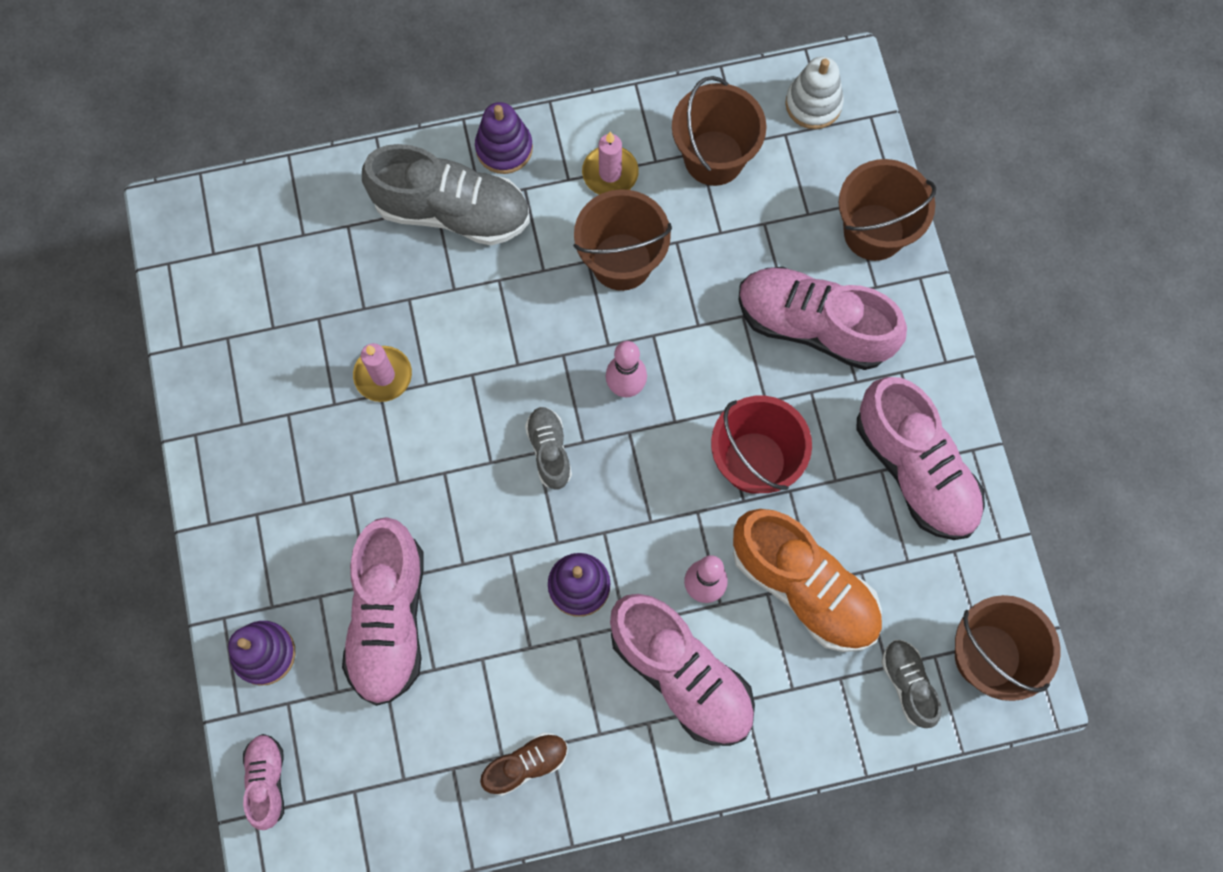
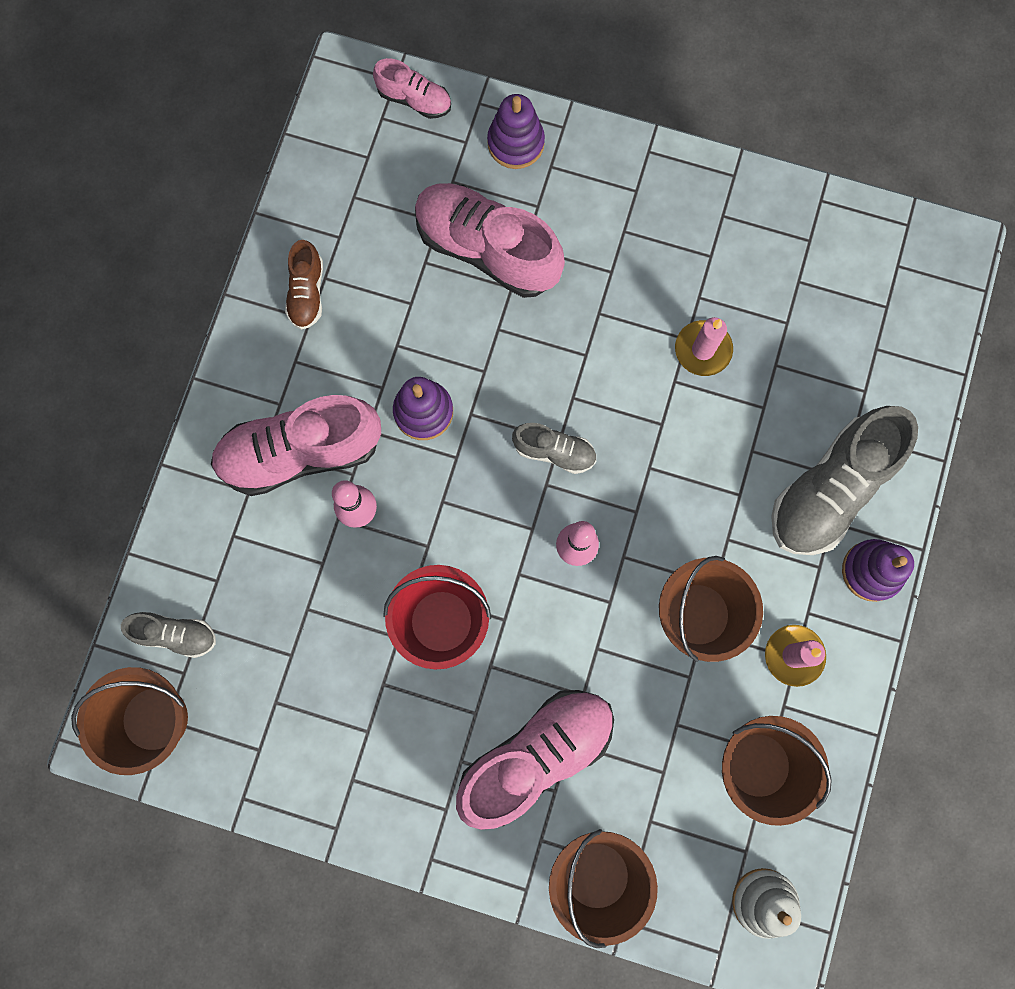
camera: 120 degrees right, 5 degrees up
(804, 587) = (308, 597): orange shoe -> none
(914, 469) = (350, 762): pink shoe -> none

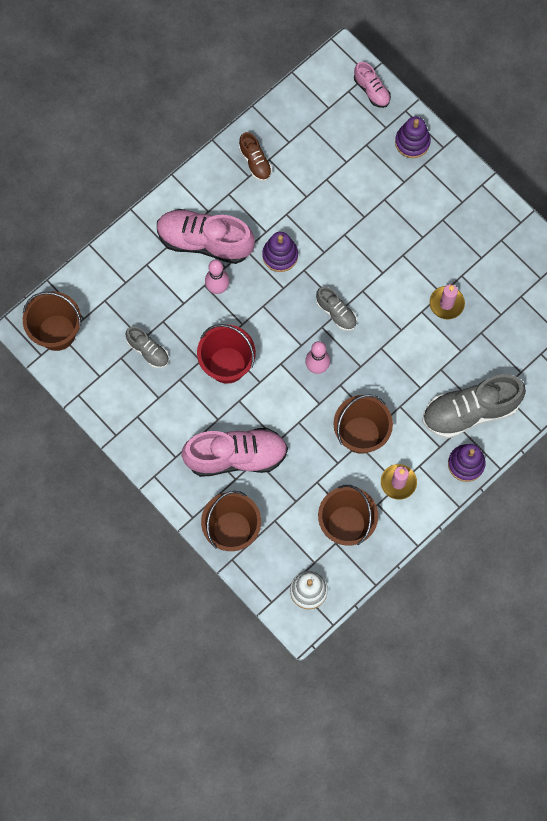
camera: 30 degrees right, 5 degrees down
(176, 634) = (90, 297): grey shoe -> grey shoe (148, 351)
(307, 293) = (255, 162): brown shoe -> brown shoe turned 60 degrees counterclockwise
(487, 249) = (363, 190): pink shoe -> none

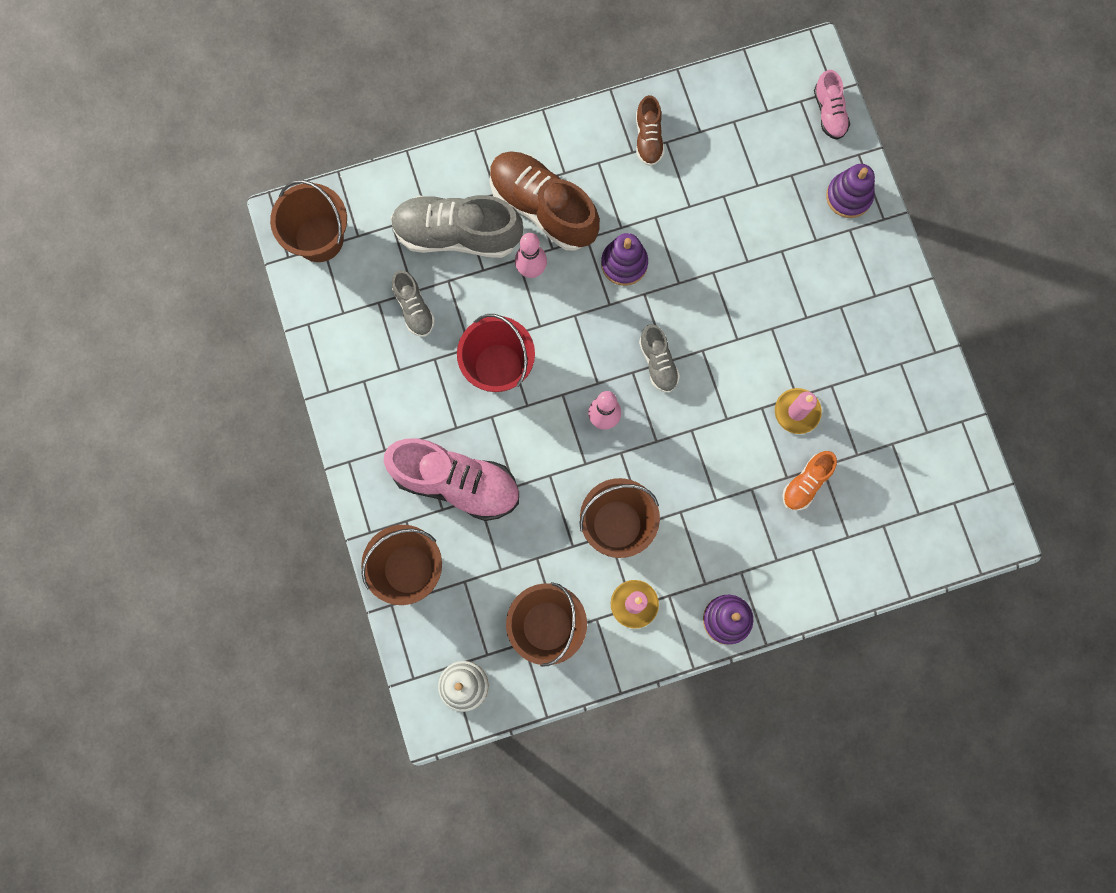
camera: 25 degrees right, 5 degrees up
(205, 241) = (543, 207): pink shoe -> brown shoe
(470, 411) = (763, 557): grey shoe -> grey shoe (457, 234)
(476, 349) = (806, 483): none -> orange shoe

